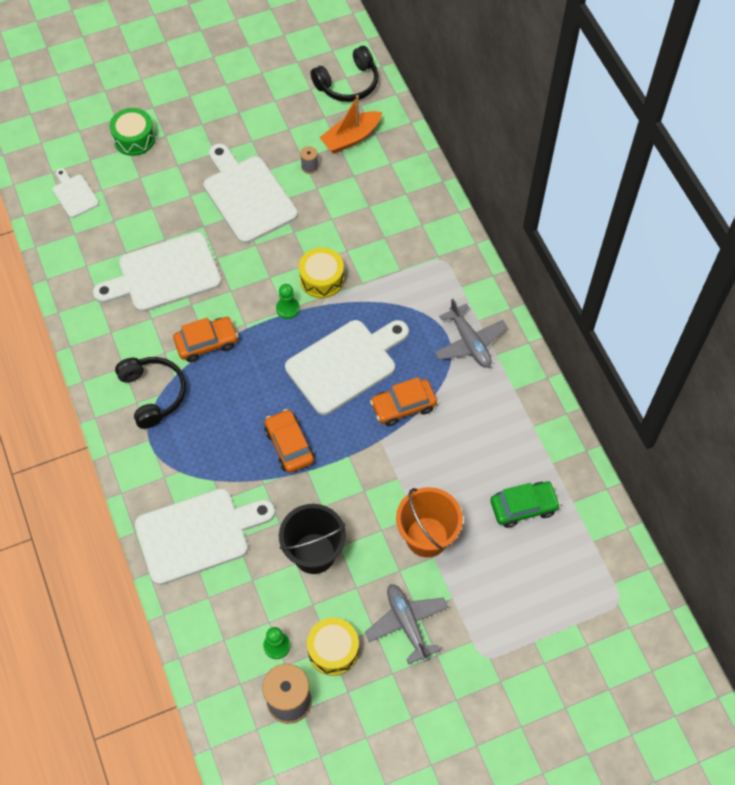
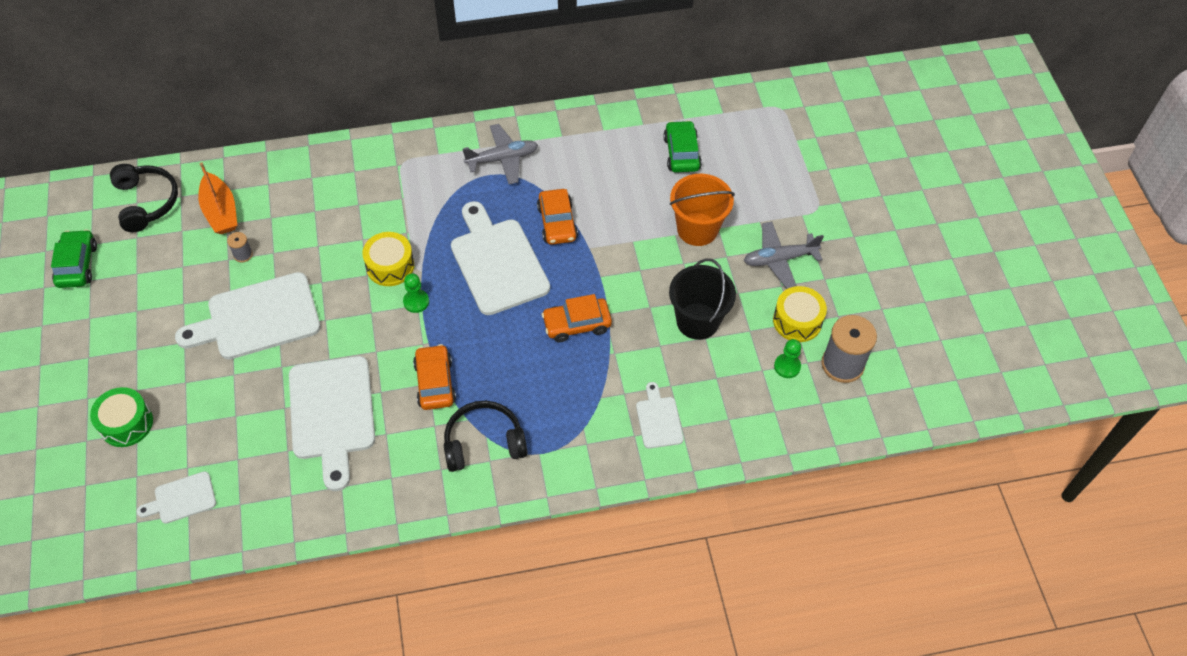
camera: 80 degrees left, 5 degrees down
(198, 534) = (658, 419): white cutting board -> white cutting board, size x0.50
(274, 59) = (77, 265): none -> green car

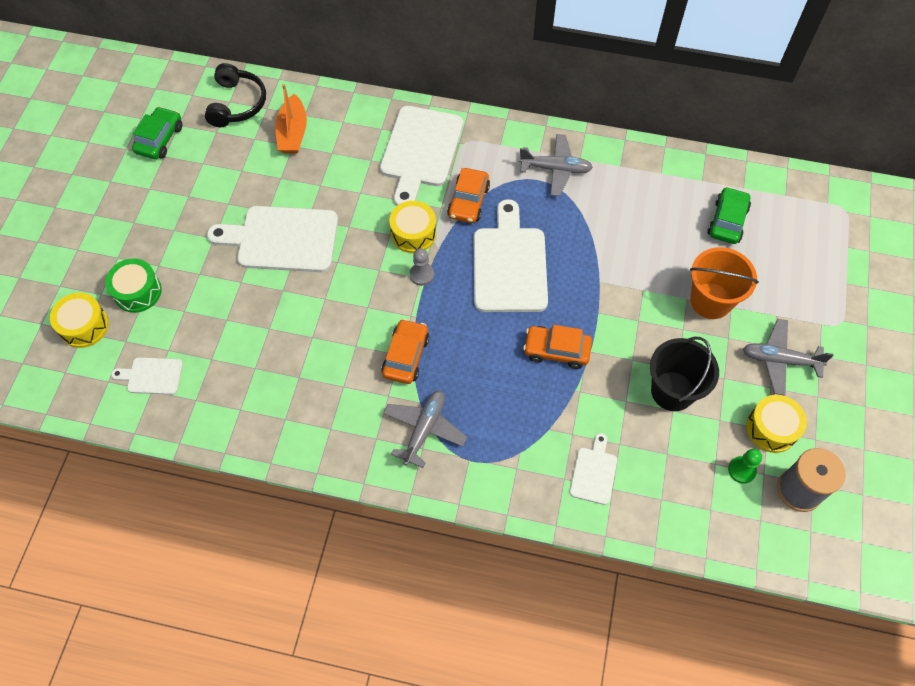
camera: 25 degrees right, 5 degrees up
(83, 478) = (84, 326): none -> yellow drum
(243, 254) = (294, 178): grey spool -> none
(332, 414) = (306, 350): white cutting board -> white cutting board (420, 151)
(416, 302) = (422, 275): green pawn -> grey pawn
(484, 443) = (424, 429): black headphones -> grey plane
(557, 223) = (580, 247): orange car -> orange car (468, 201)

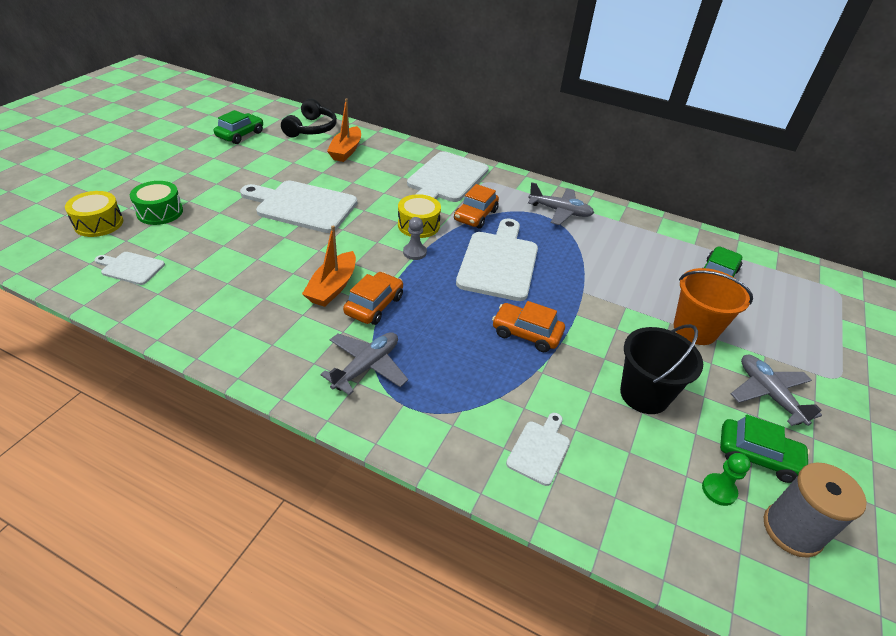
camera: 10 degrees right, 20 degrees down
(358, 344) = (332, 287): none -> orange boat
(771, 428) = (757, 456): yellow drum -> green car
(779, 360) = (768, 394): grey plane -> grey plane turned 45 degrees clockwise

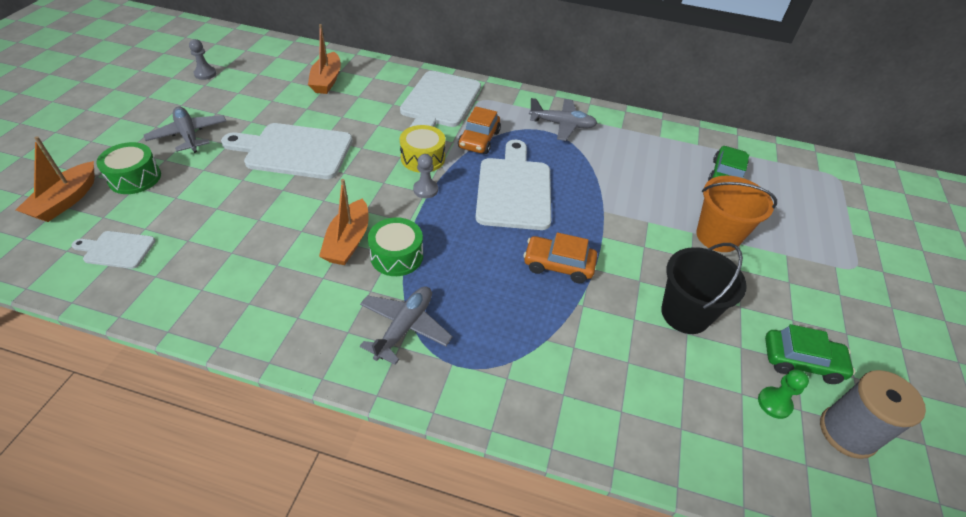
camera: 10 degrees left, 5 degrees up
(99, 223) = (66, 200): yellow drum -> orange boat
(240, 135) = (205, 74): green car -> grey pawn
(311, 129) = (283, 58): black headphones -> none
(374, 305) = (397, 256): orange car -> green drum
(539, 449) = (598, 390): white cutting board -> none
(768, 394) = (798, 295): grey plane -> grey plane (188, 135)

